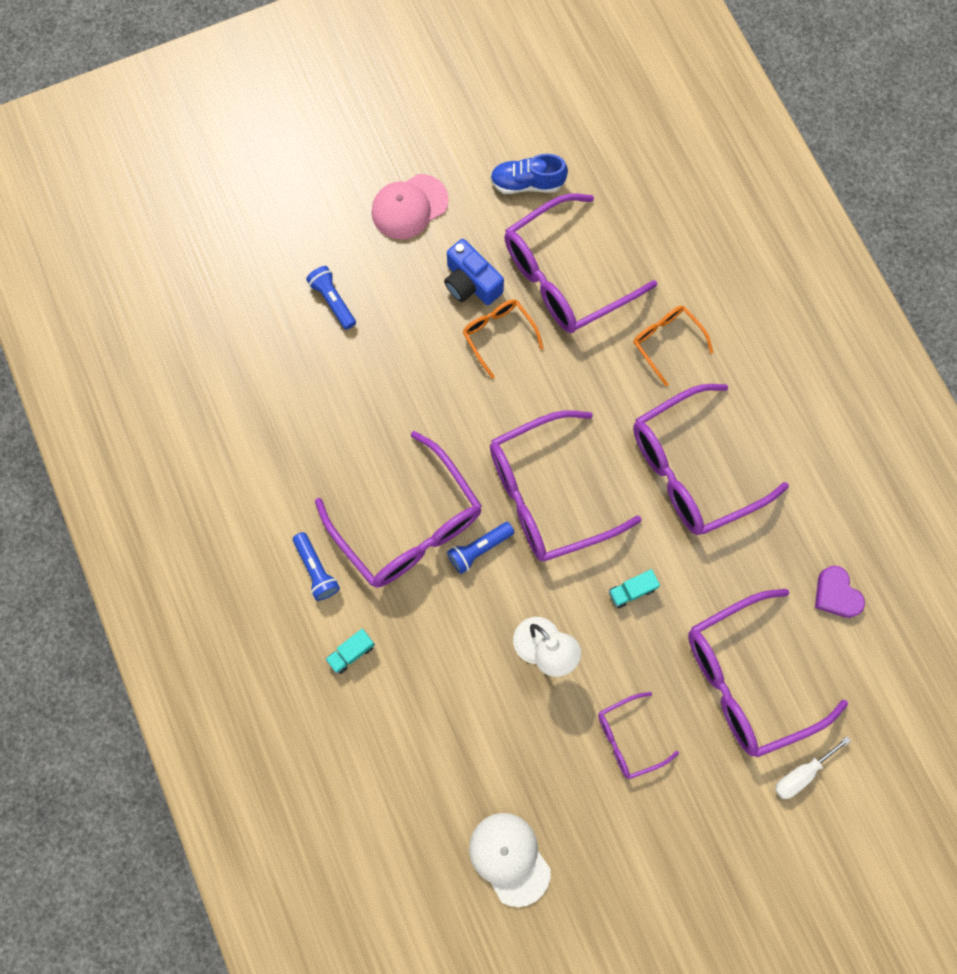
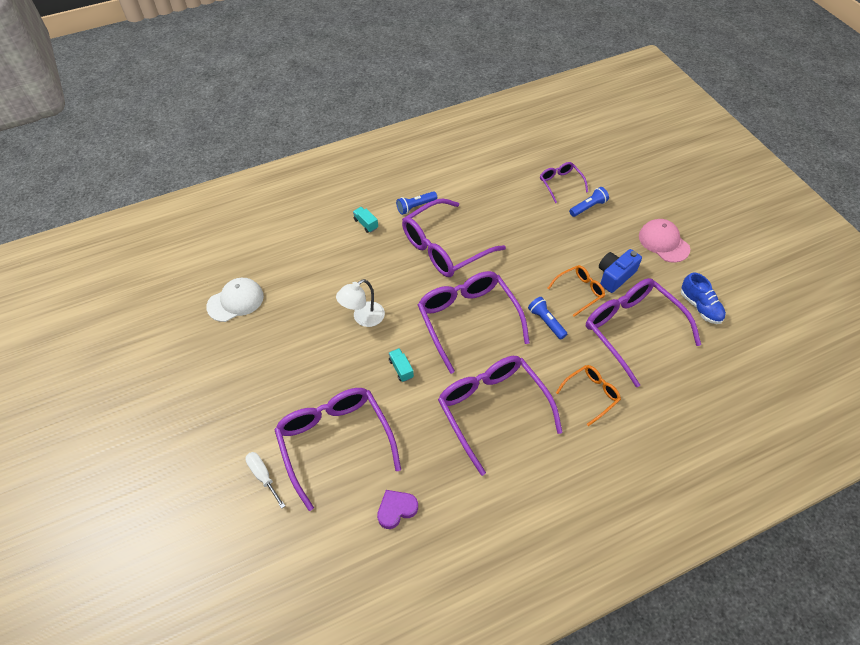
camera: 90 degrees right, 20 degrees down
(479, 549) = (429, 283): blue flashlight -> blue flashlight (546, 322)
(527, 183) = (700, 307): blue shoe -> blue shoe turned 150 degrees clockwise
(628, 738) = (301, 365): purple glasses -> purple glasses (560, 183)

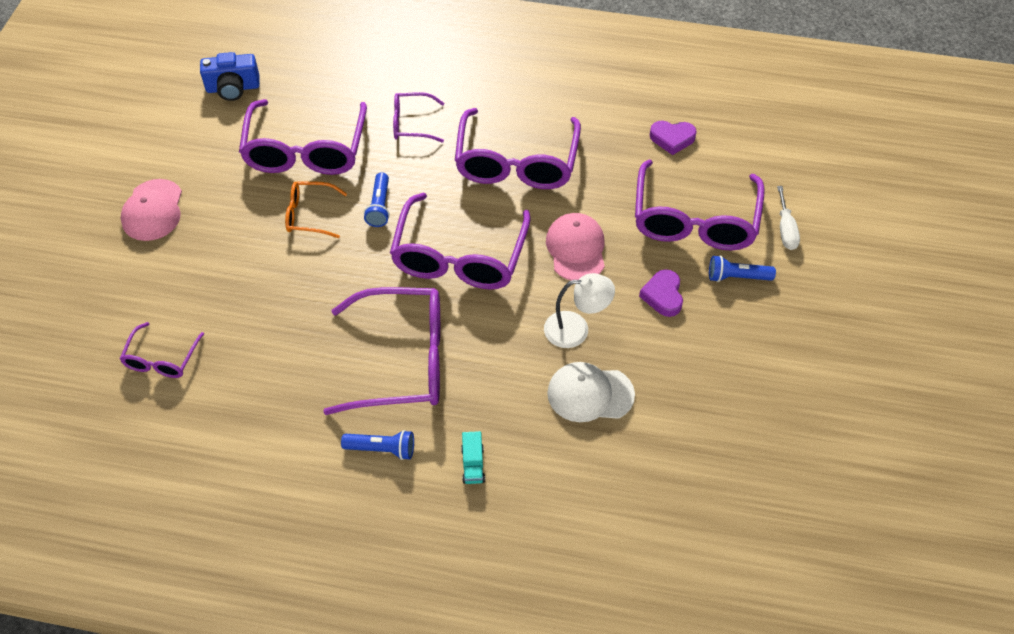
camera: 145 degrees left, 0 degrees up
(235, 301) = (726, 450): white cap -> white cap (590, 394)
(323, 370) = (663, 295): none -> purple heart
(401, 369) = (576, 249): turquoise truck -> pink cap
(588, 207) = (173, 304): blue flashlight -> blue flashlight (737, 277)
(591, 394) = (412, 124): orange glasses -> purple glasses
(615, 276) = (252, 208): blue camera -> blue camera (233, 88)
(700, 307) = (214, 131): blue shoe -> none

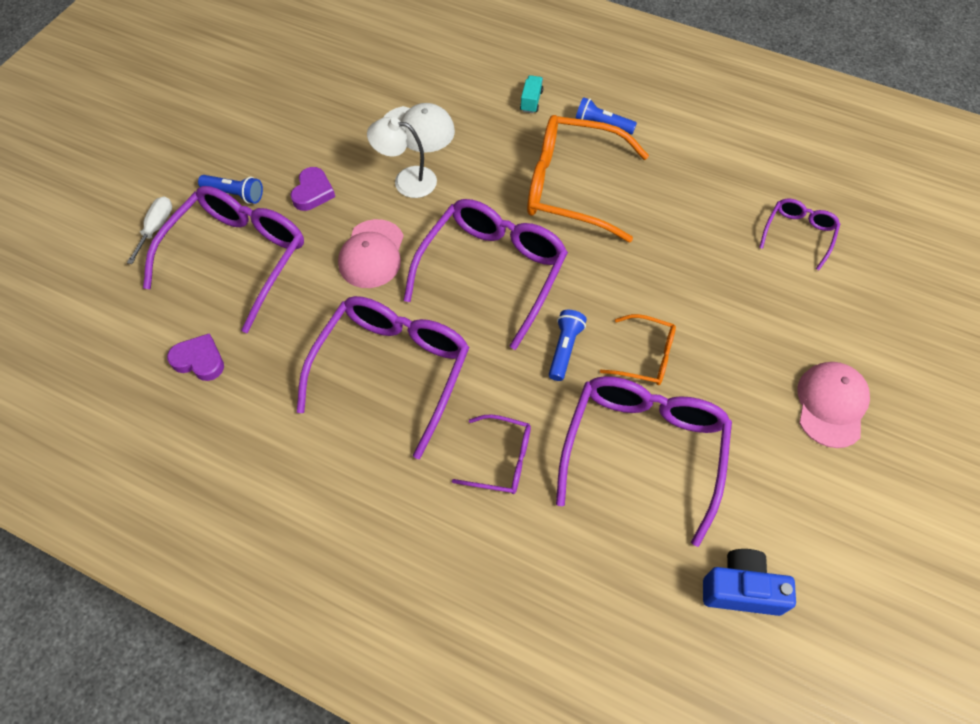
camera: 165 degrees left, 5 degrees up
(402, 360) = (571, 187): purple glasses -> orange glasses

